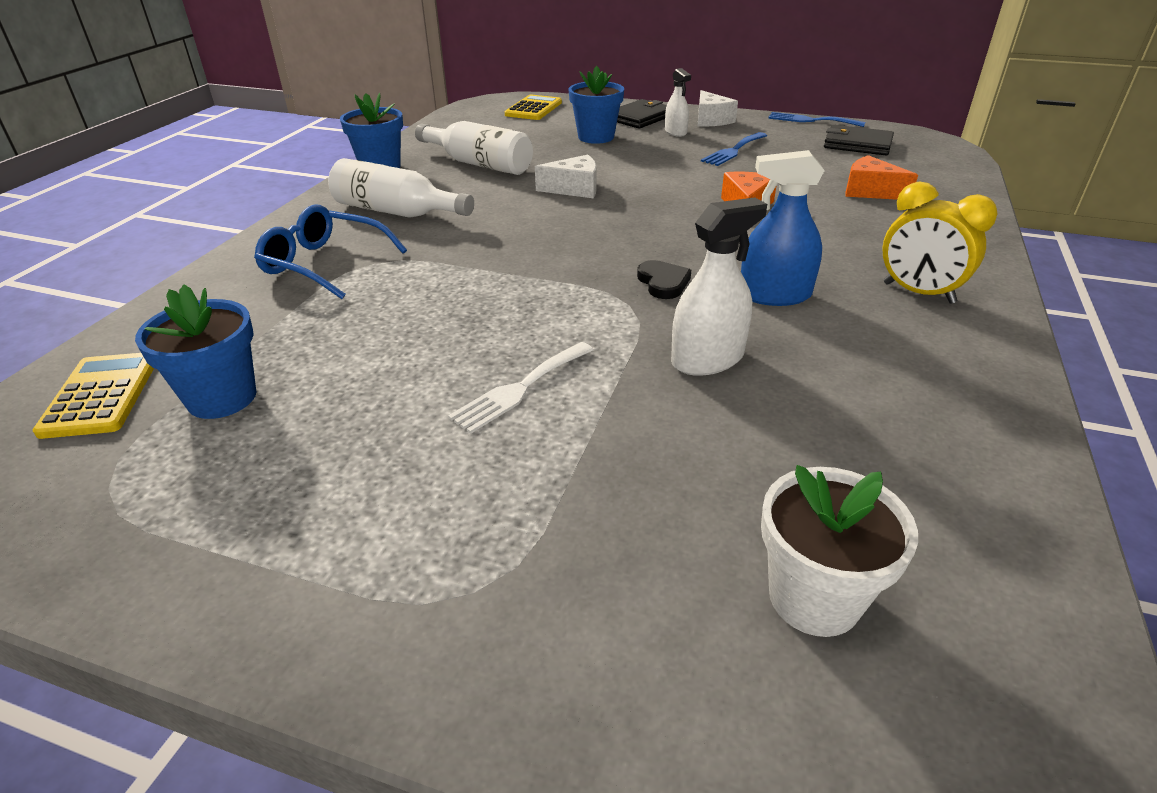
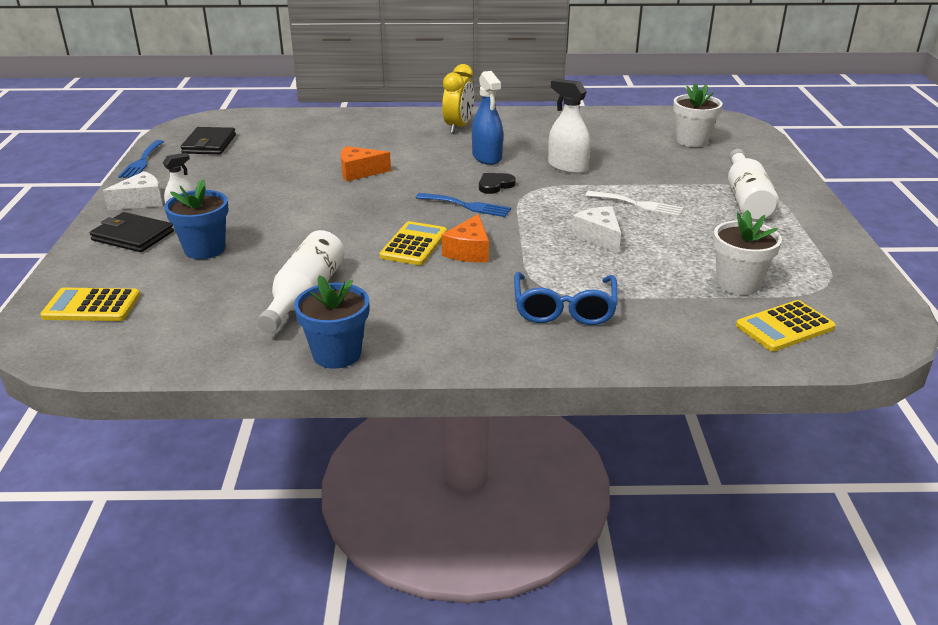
camera: 110 degrees left, 5 degrees down
(222, 398) = (738, 284): blue flower pot -> white flower pot
(396, 212) = (447, 307): white bottle -> white bottle (746, 199)
(532, 213) = (414, 244): none -> yellow calculator
(574, 189) = (353, 236): white cheese -> white cheese (599, 237)
(733, 151) = (235, 185): blue fork -> blue fork (467, 206)
(870, 191) = (313, 139): orange cheese -> orange cheese (469, 251)

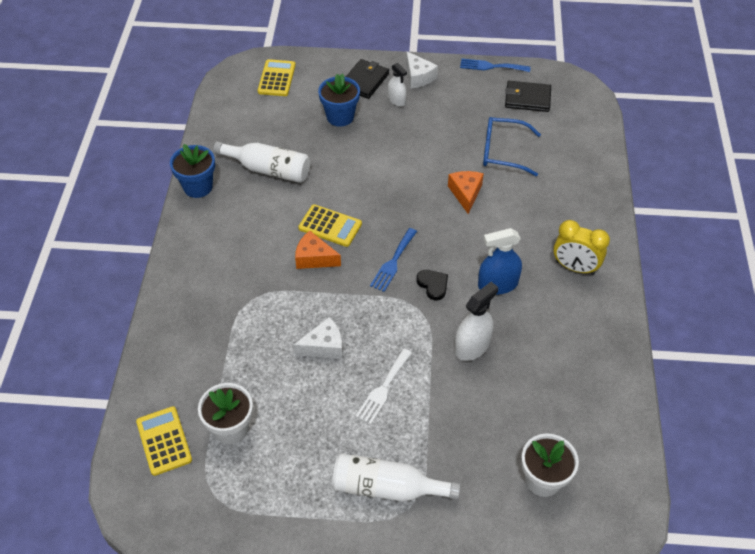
camera: 95 degrees right, 20 degrees up
(564, 309) = (221, 306): blue glasses -> blue glasses (503, 152)

